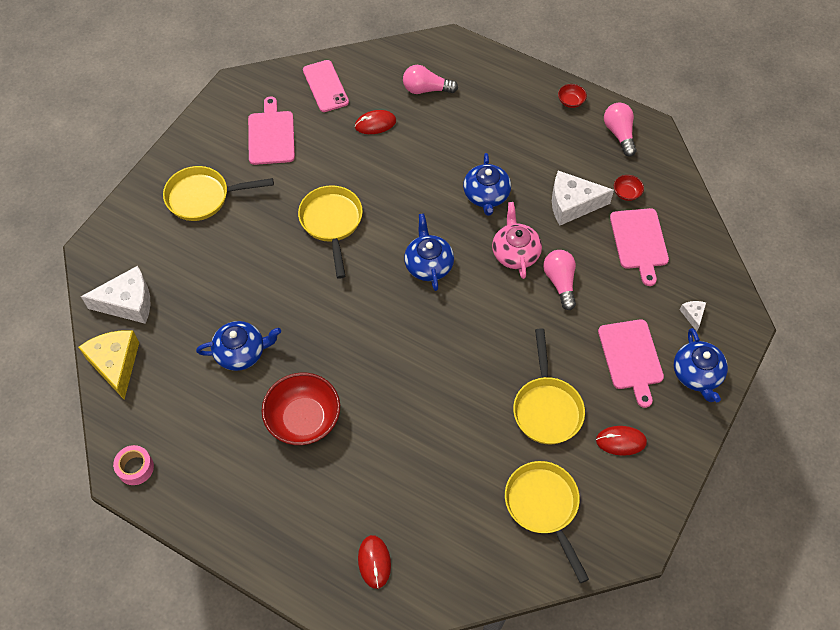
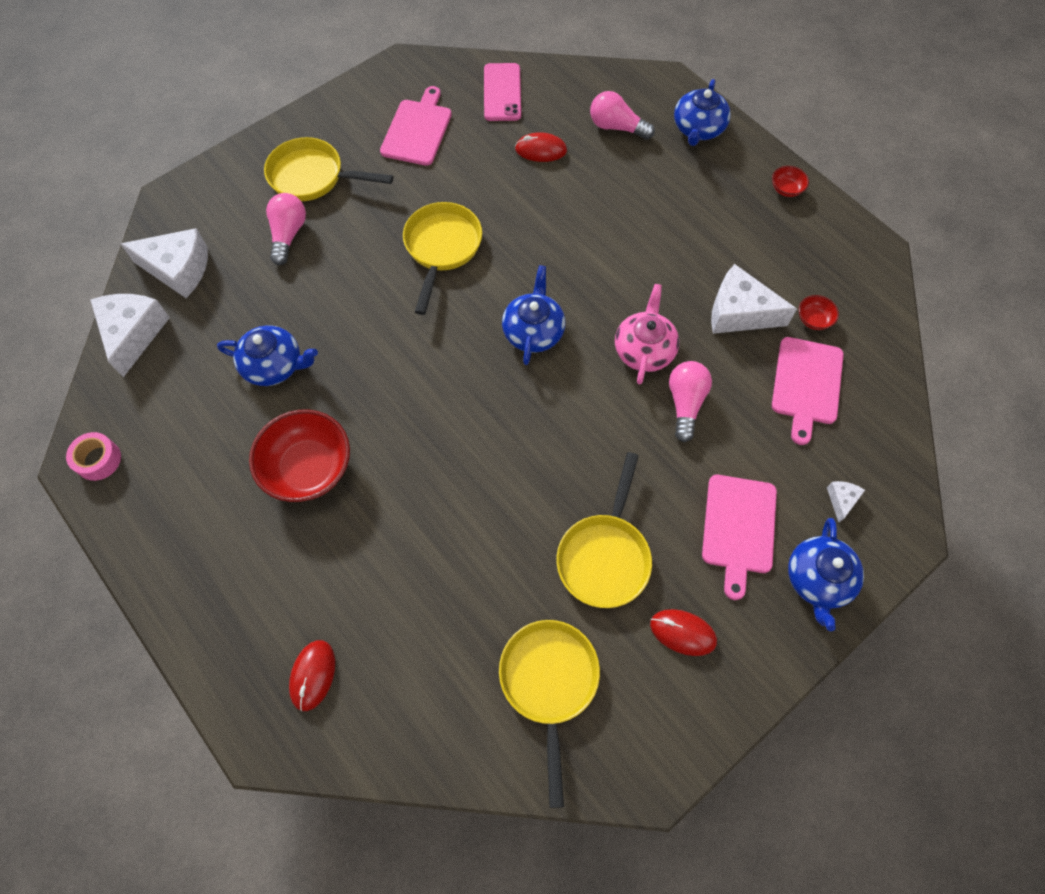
camera: 20 degrees right, 5 degrees up
(116, 364) = (133, 334): yellow cheese -> white cheese
(486, 195) = (637, 270): blue teapot -> blue teapot (698, 129)
(619, 134) = (832, 244): pink light bulb -> pink light bulb (288, 234)

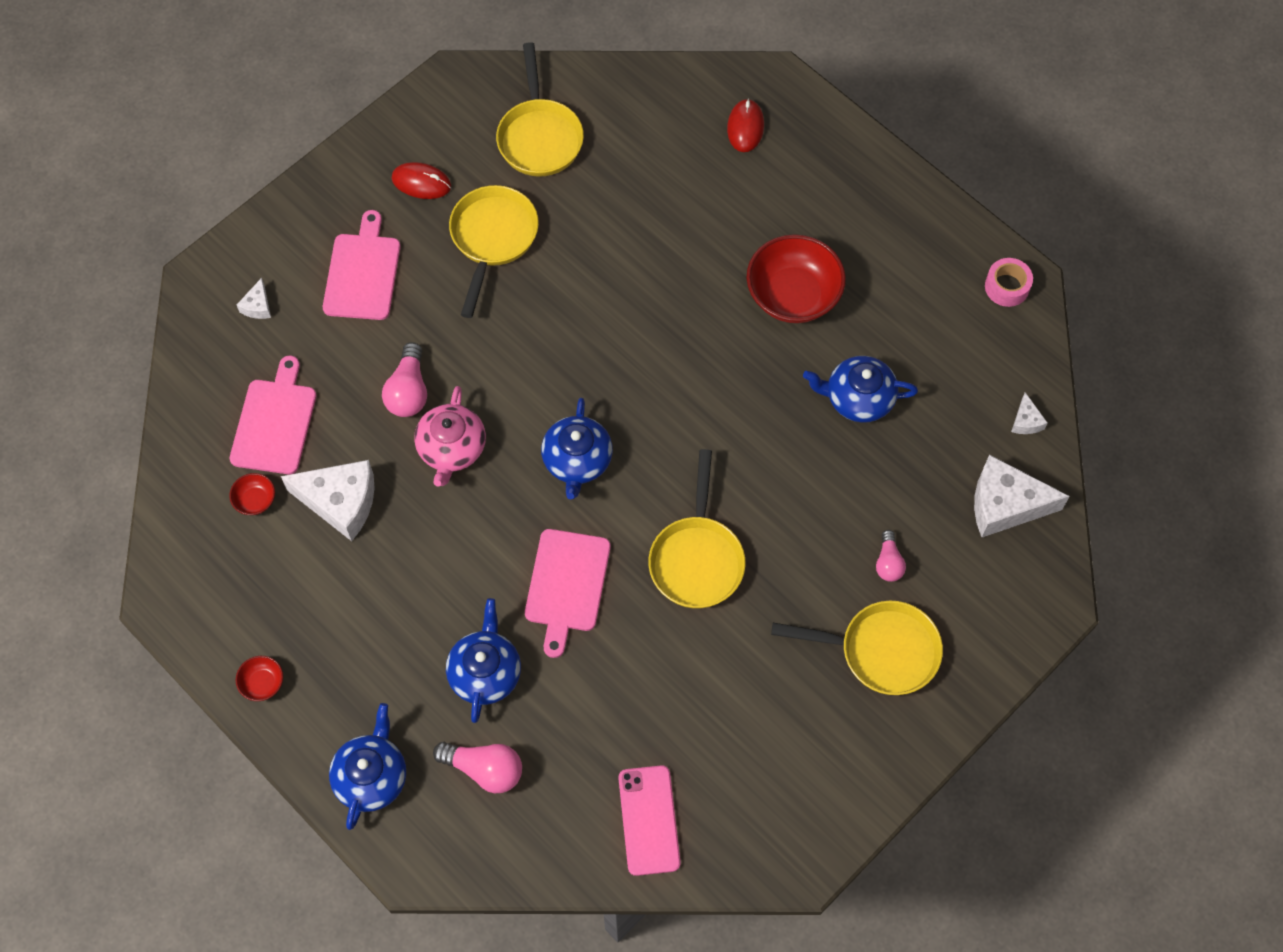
camera: 175 degrees right, 0 degrees up
(133, 334) = (1026, 421): white cheese -> white cheese, size x0.46
(288, 234) = (888, 563): pink light bulb -> pink light bulb, size x0.64
(417, 130) = (758, 741): pink cutting board -> pink cutting board (566, 585)
(541, 150) = (586, 721): red mouse -> none
(818, 579) = (292, 234): blue teapot -> blue teapot (485, 672)

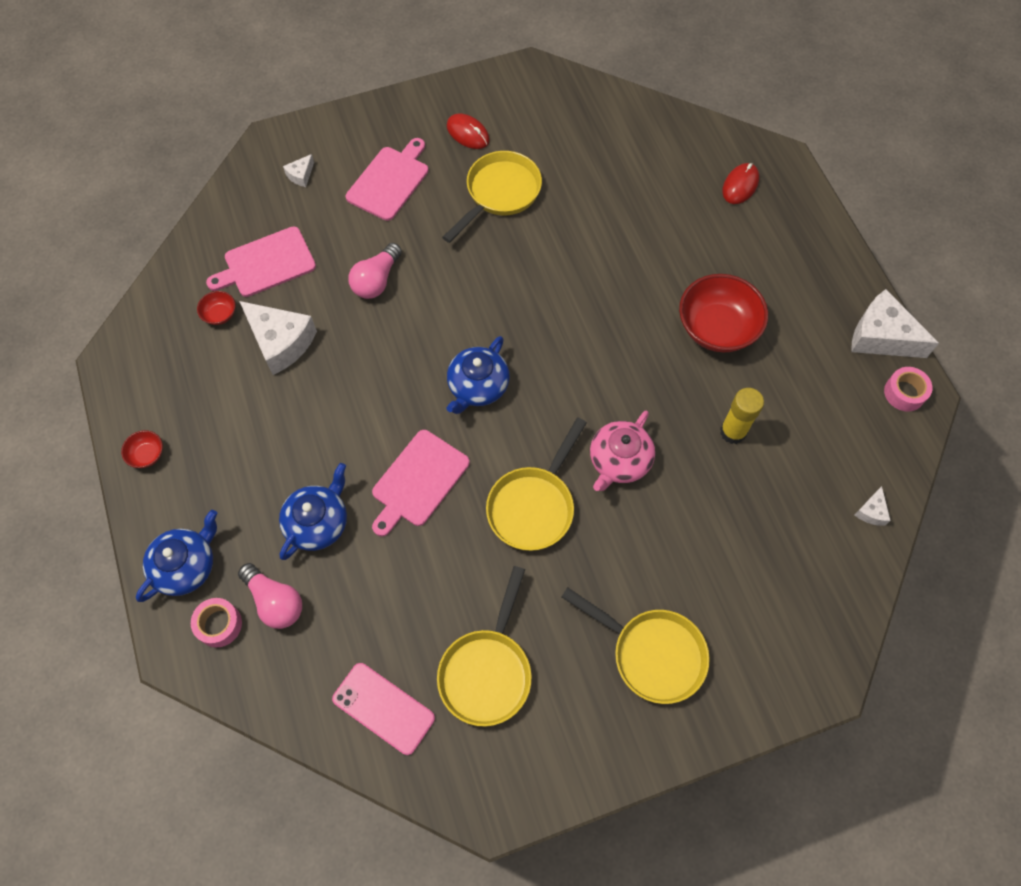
camera: 25 degrees right, 0 degrees up
(275, 422) = (266, 263): pink cutting board -> pink cutting board turned 150 degrees counterclockwise
(439, 817) = (219, 624): none -> pink tape
(451, 448) = (385, 336): pink teapot -> pink teapot (619, 460)
(539, 137) = (574, 133): yellow pan -> yellow pan (487, 671)
(649, 820) = (383, 708): pink phone -> pink phone turned 75 degrees counterclockwise
(858, 398) = (733, 432): blue teapot -> yellow glue stick
(888, 563) = (694, 580): pink light bulb -> none
(1005, 505) = (820, 575): white cheese -> white cheese (881, 336)

